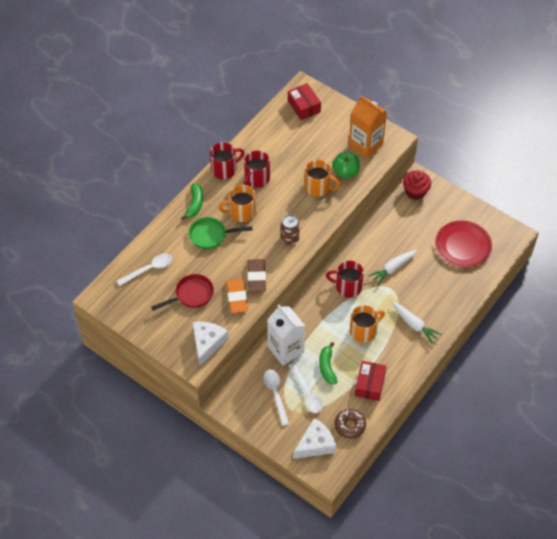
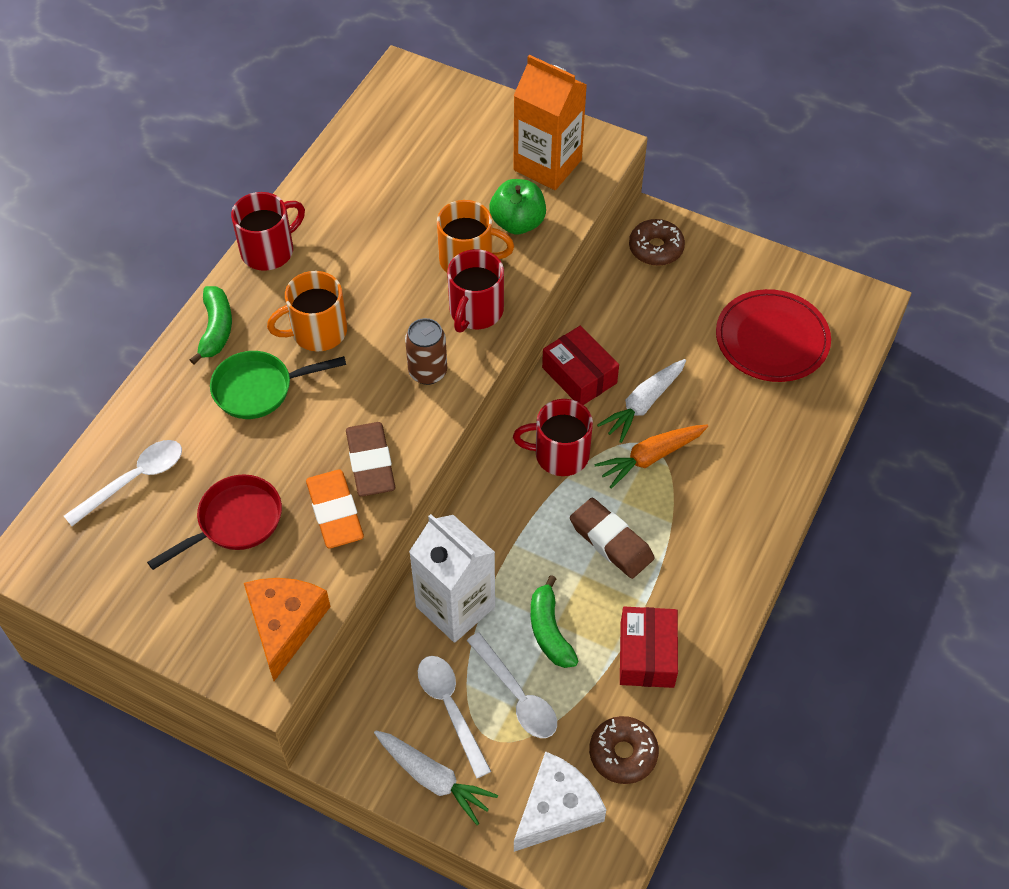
camera: 10 degrees left, 0 degrees up
(207, 343) = (285, 625): white cheese -> orange cheese
(256, 179) = (338, 260): red mug -> red mug (475, 311)
(304, 106) = (410, 109): red box -> red box (579, 375)
(363, 331) = (611, 541): orange mug -> brown eraser
(391, 294) = (651, 457): none -> orange carrot
(414, 324) = (711, 512): white carrot -> white carrot (433, 778)
(415, 192) = (656, 248): red cupcake -> brown donut

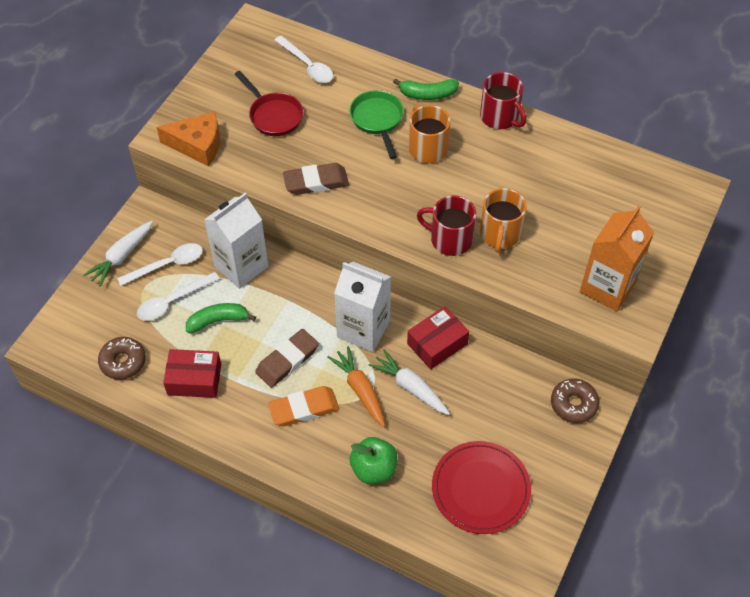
camera: 90 degrees right, 0 degrees up
(335, 512) = (278, 165): orange eraser -> orange eraser (304, 409)
(427, 372) = (393, 211): brown can -> none
(518, 223) = (541, 266): green apple -> green apple (373, 469)
(557, 809) = (91, 323): white cheese -> none
(559, 454) = (363, 329): red mug -> white carton

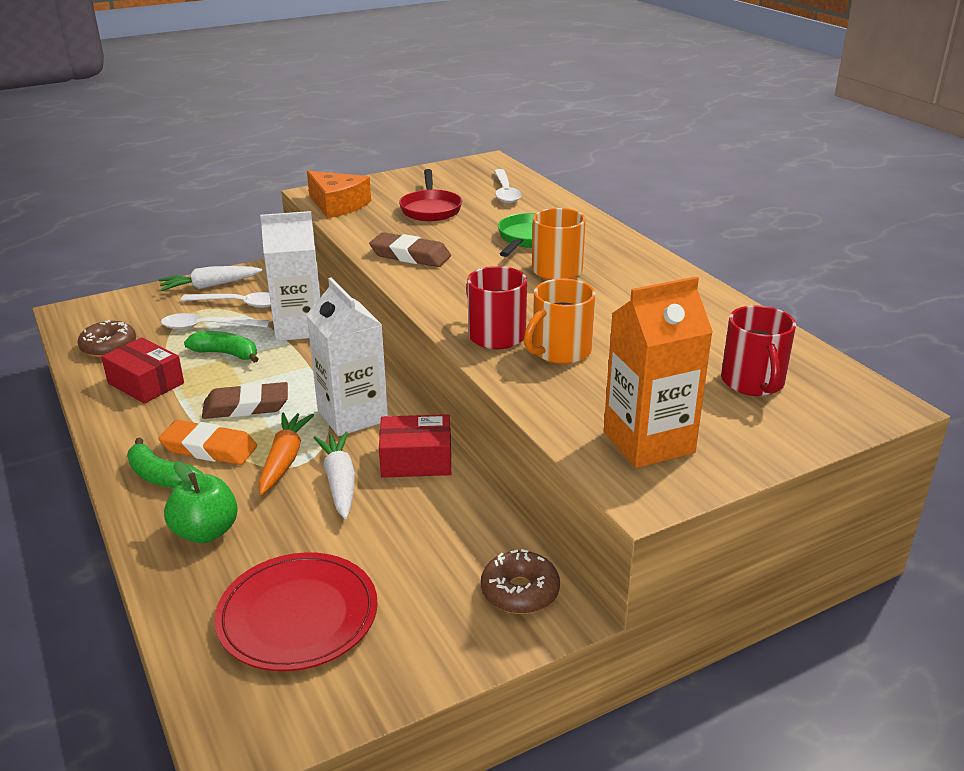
camera: 35 degrees right, 25 degrees down
(427, 94) = (605, 238): green banana -> green banana (161, 476)
(500, 117) = (669, 274): red mug -> red mug (753, 382)

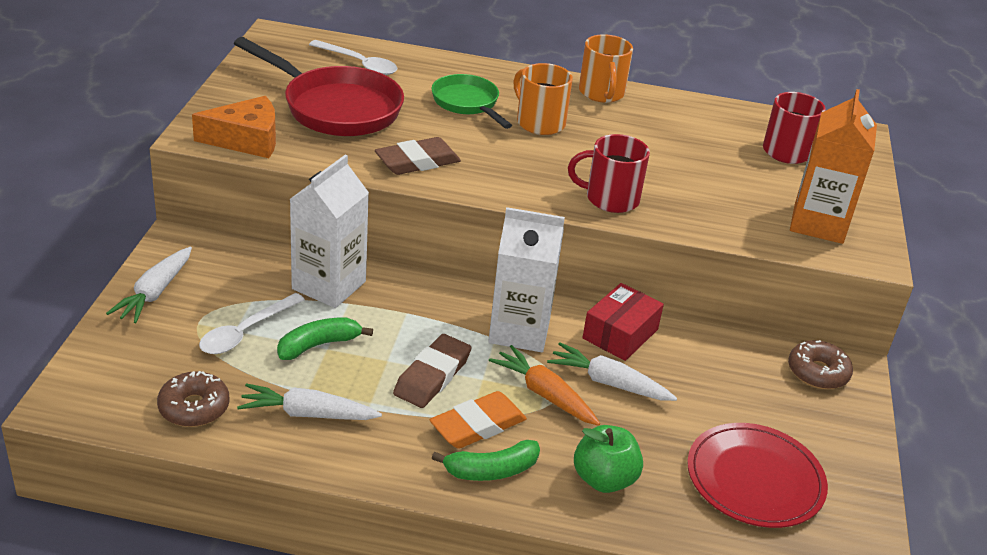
camera: 55 degrees left, 5 degrees up
(146, 383) = (308, 414): red box -> white carrot
(238, 304) = (224, 294): white spoon -> none
(430, 209) = (336, 108): red pan -> red pan, size x1.67
(560, 351) = (667, 189): orange mug -> orange mug (601, 93)

